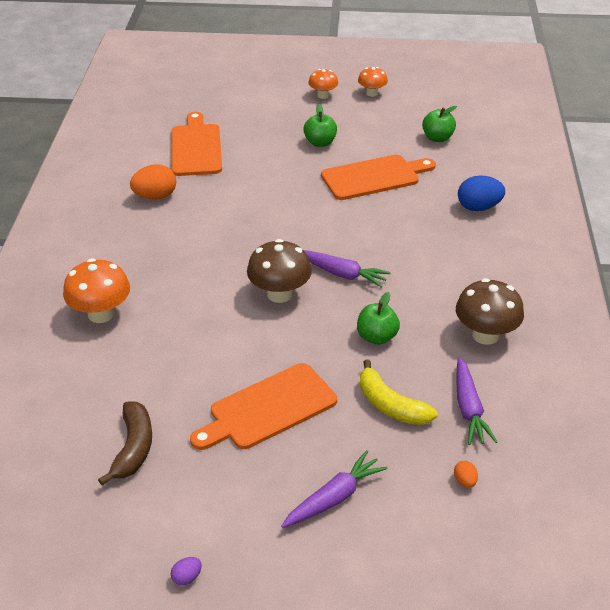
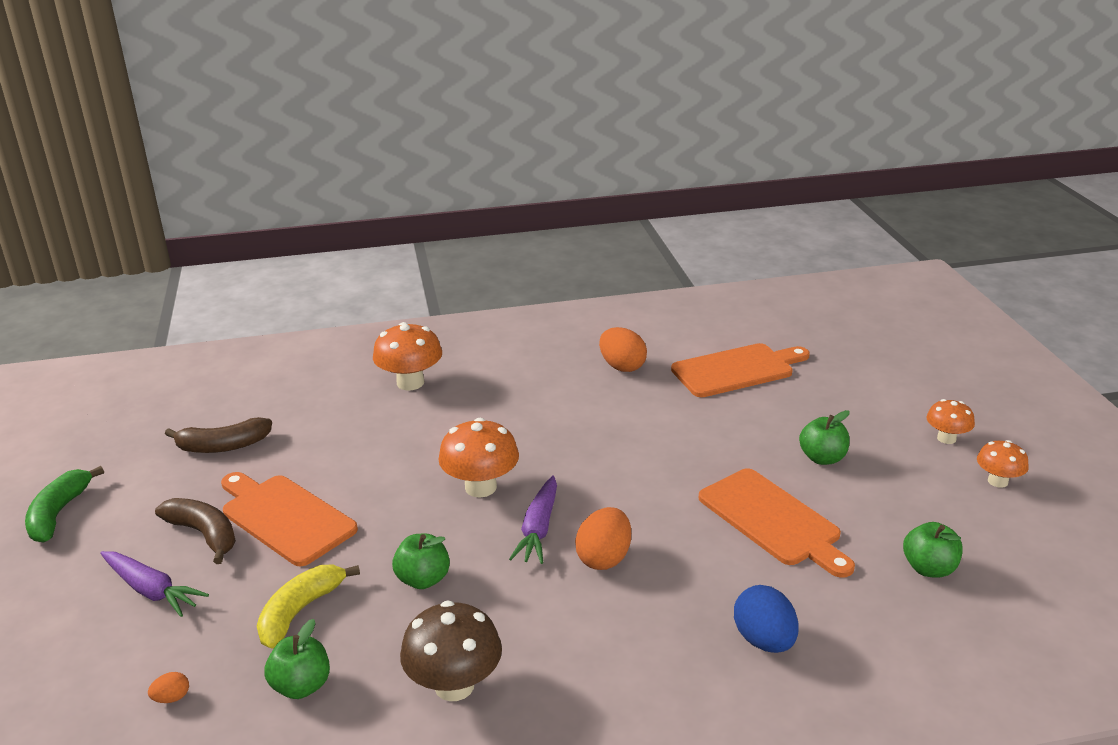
camera: 75 degrees right, 10 degrees down
(187, 577) = (58, 513): purple egg -> green banana
(269, 462) = (204, 534): none -> brown banana
(279, 294) = (480, 487): brown mushroom -> orange mushroom
(385, 251) = (604, 558): none -> orange egg
(469, 408) = (301, 686): purple carrot -> green apple

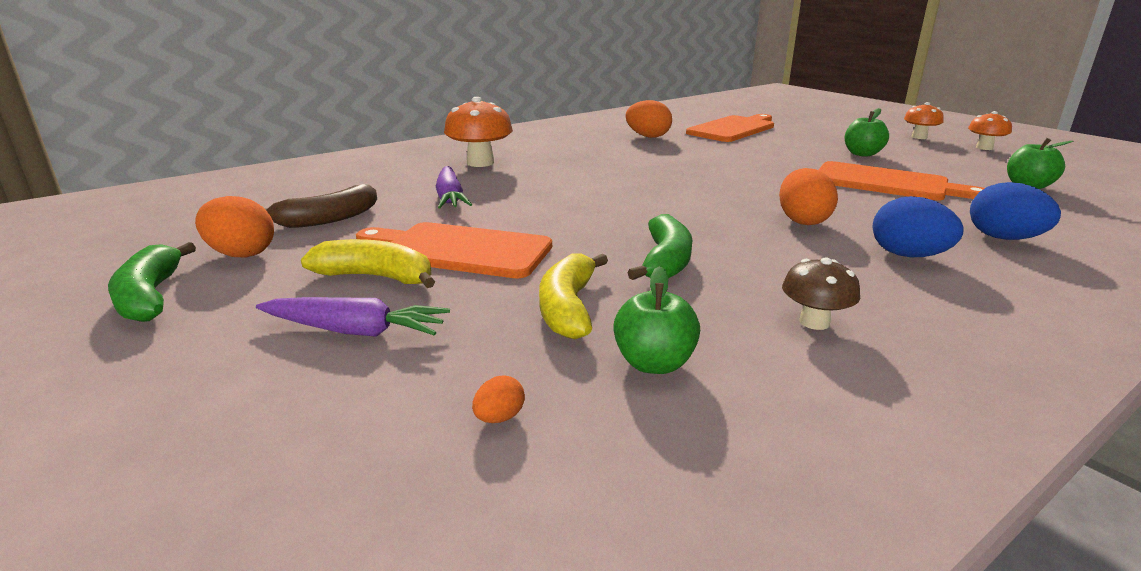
camera: 25 degrees left, 5 degrees down
(138, 478) = (241, 254): none -> orange egg
(204, 534) = (376, 277): brown banana -> yellow banana
(423, 579) = (666, 261): green apple -> green banana
(454, 685) = (814, 322): brown mushroom -> brown mushroom, size x0.61
(480, 487) = (631, 203): orange mushroom -> none
(538, 529) = (720, 215): purple carrot -> purple carrot (450, 197)
(635, 635) = (908, 255): none -> blue egg

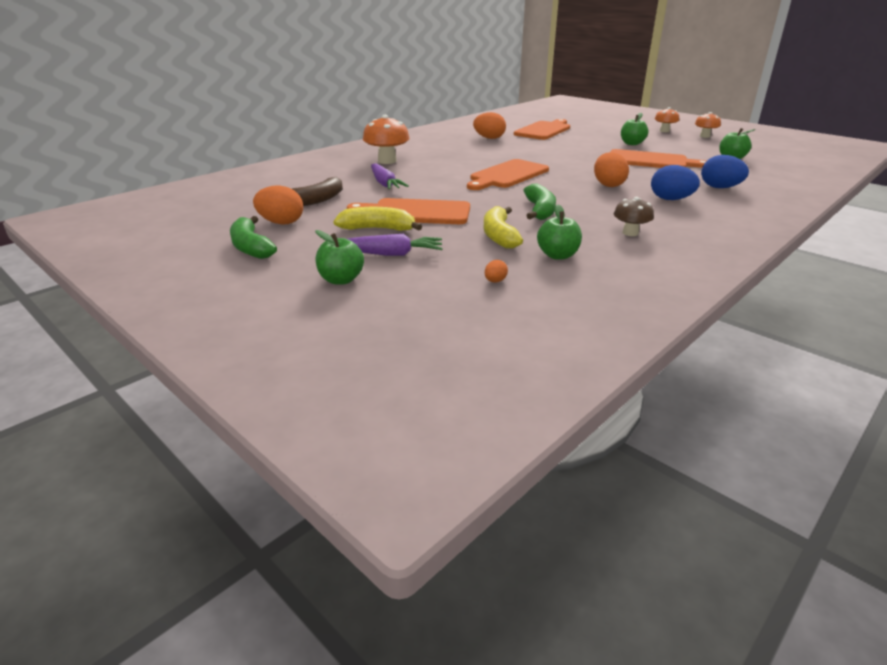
camera: 10 degrees left, 5 degrees up
(224, 383) = (341, 280): none -> green apple
(644, 194) = (507, 175): none -> orange cutting board

